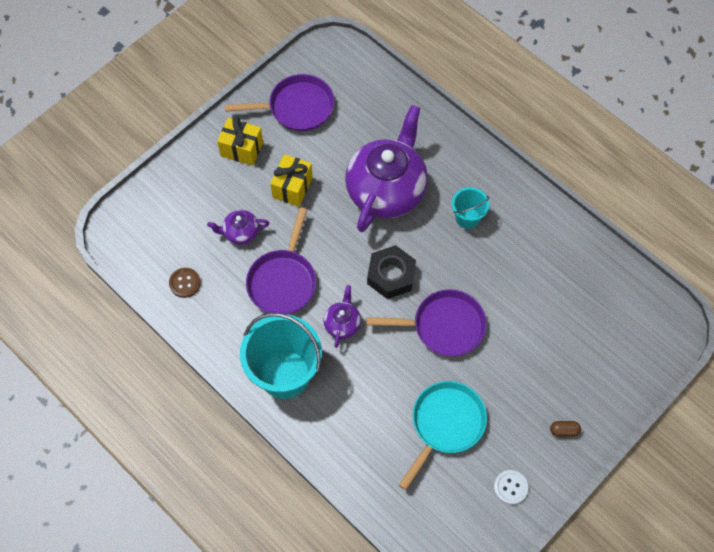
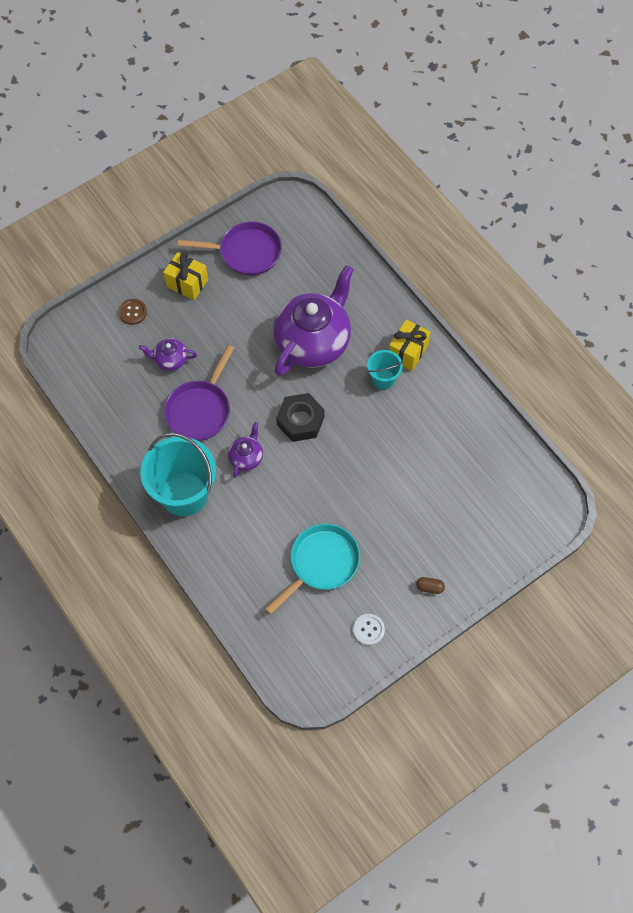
camera: 10 degrees right, 0 degrees up
(185, 283) = (110, 397): brown button -> brown button (133, 312)
(292, 187) = (226, 326): yellow gift -> yellow gift (408, 352)
(443, 326) = (339, 475): purple pan -> none

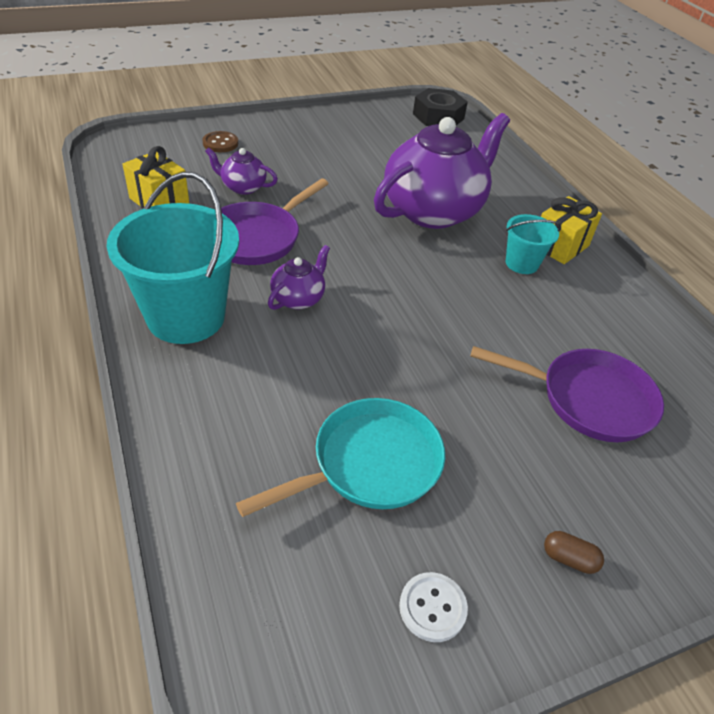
camera: 10 degrees right, 20 degrees down
(187, 283) = (296, 136): yellow gift -> yellow gift (159, 201)
(246, 252) = (375, 130): purple pan -> purple pan (588, 399)
(300, 421) = (392, 278): black nut -> black nut (438, 116)

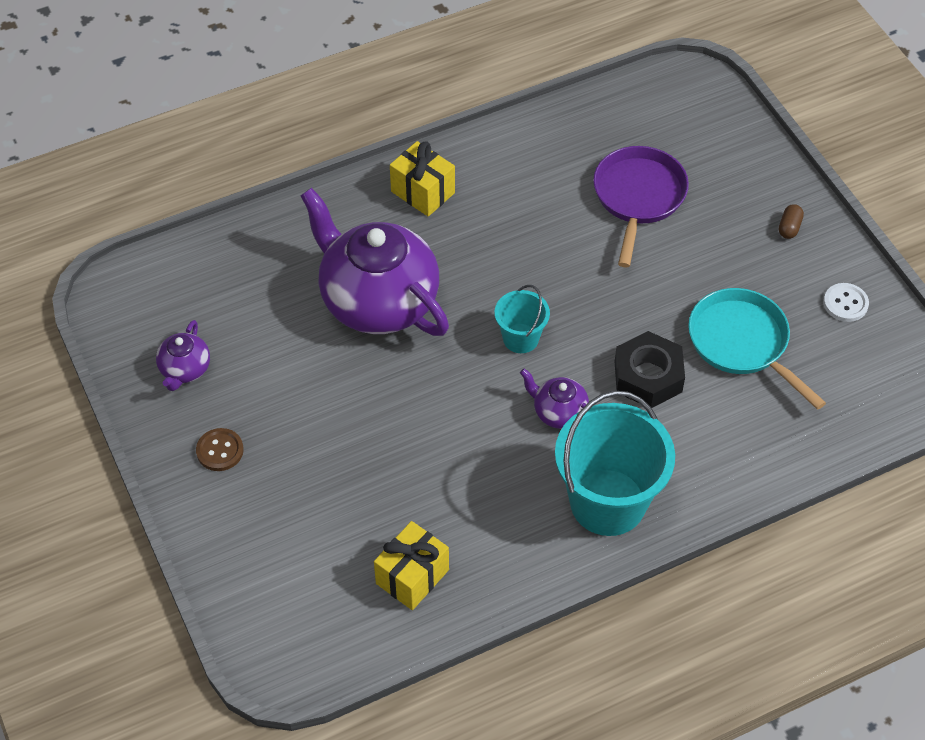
camera: 90 degrees left, 10 degrees up
(220, 143) = (258, 540): brown button -> brown button (220, 451)
(243, 187) = (364, 495): purple teapot -> purple teapot (185, 369)
(257, 237) = (464, 463): purple pan -> none
(438, 116) = (138, 294): black nut -> black nut (648, 376)
(521, 263) = (460, 227): turquoise bucket -> turquoise bucket (520, 338)

